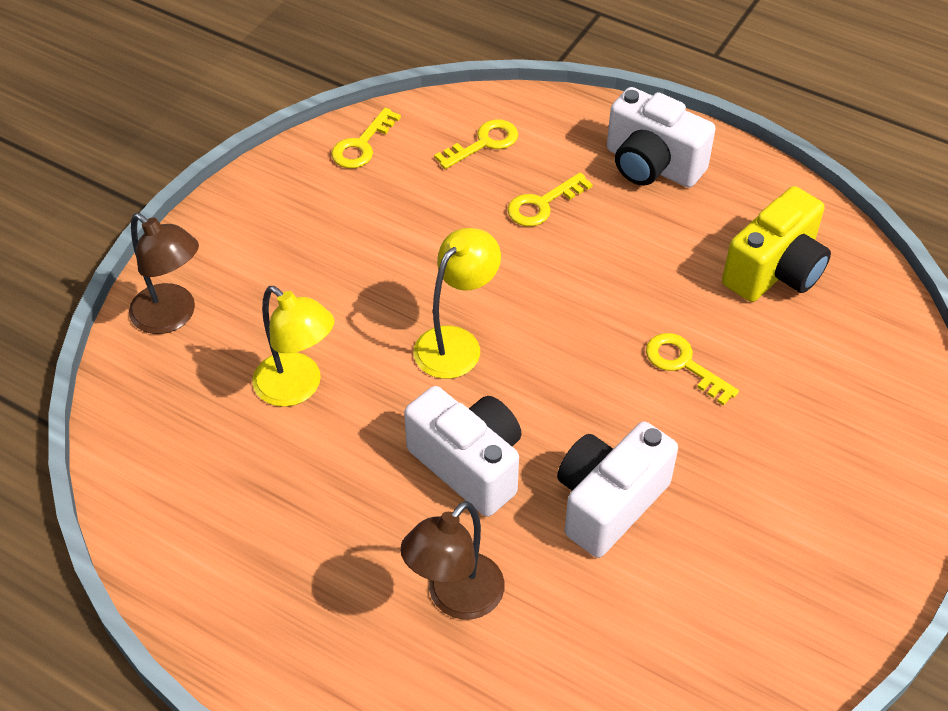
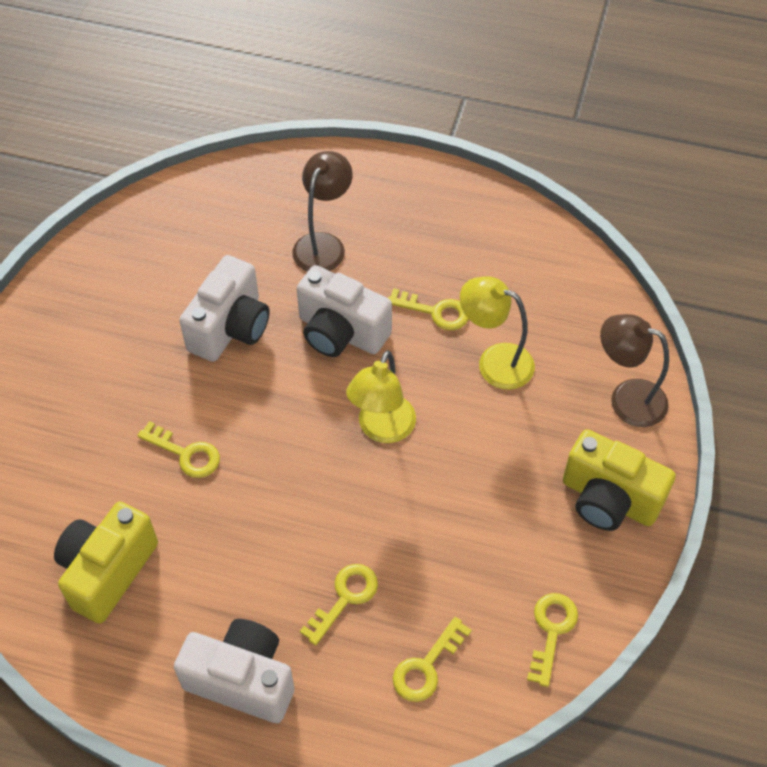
camera: 165 degrees right, 5 degrees up
(250, 230) = (608, 499): none -> yellow camera
(342, 465) = (435, 312): none -> yellow key

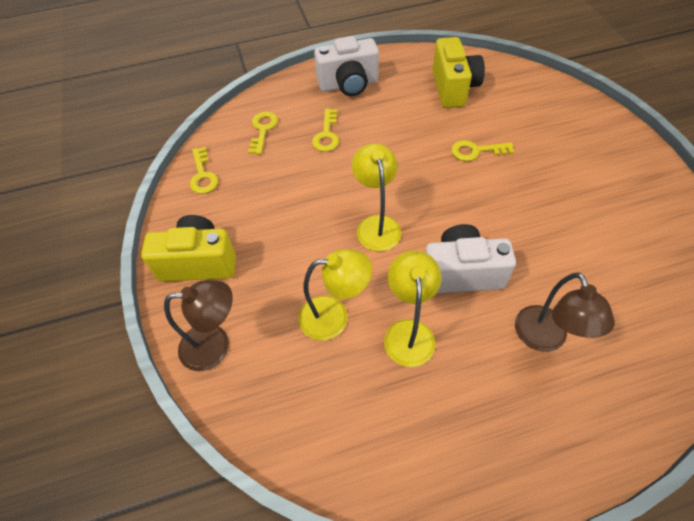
camera: 150 degrees right, 0 degrees up
(230, 328) = (534, 232): white camera -> none
(435, 312) = (408, 332): yellow key -> yellow lamp

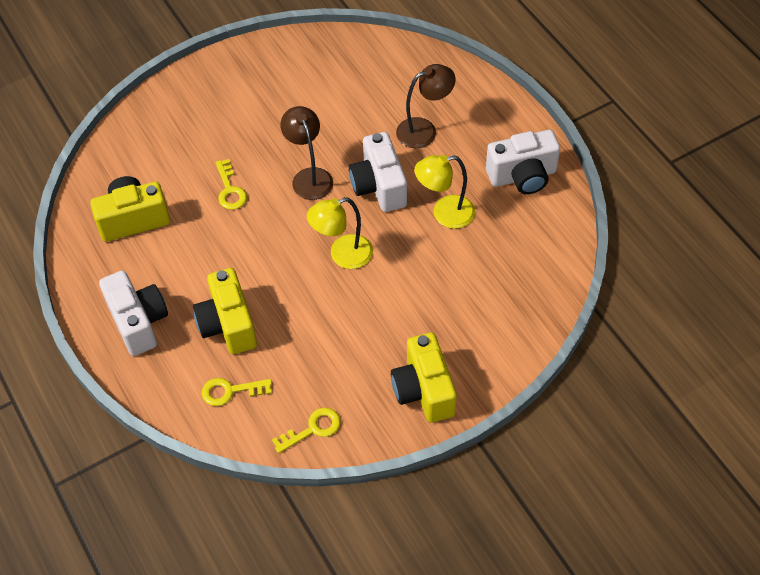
camera: 105 degrees left, 0 degrees up
(215, 345) = (500, 346): brown lamp -> brown lamp (309, 177)
(326, 134) = (228, 324): yellow key -> yellow camera
(334, 316) = (447, 267): yellow lamp -> none
(452, 444) = (522, 176): none -> white camera

